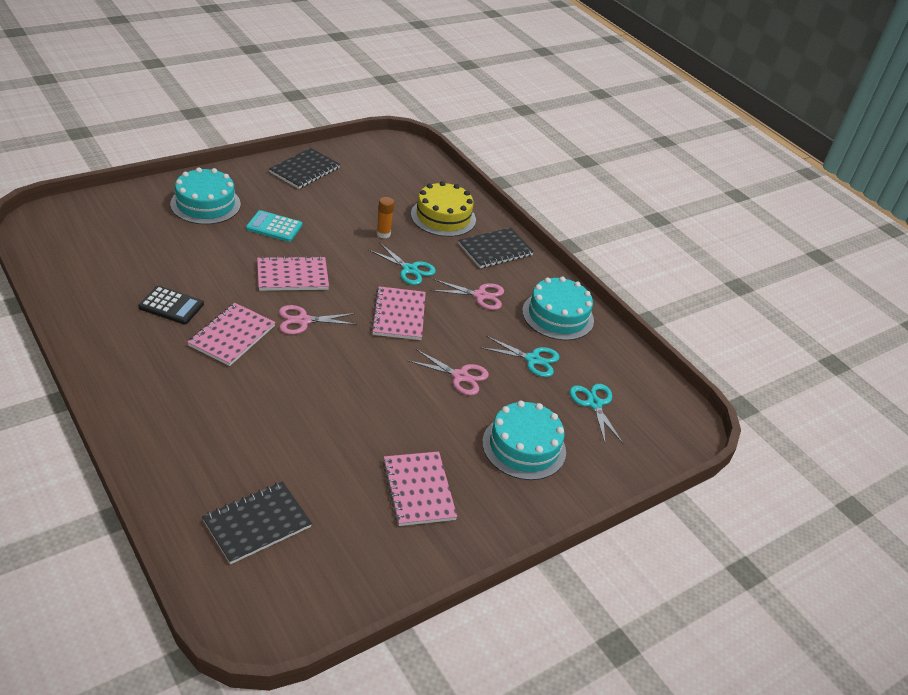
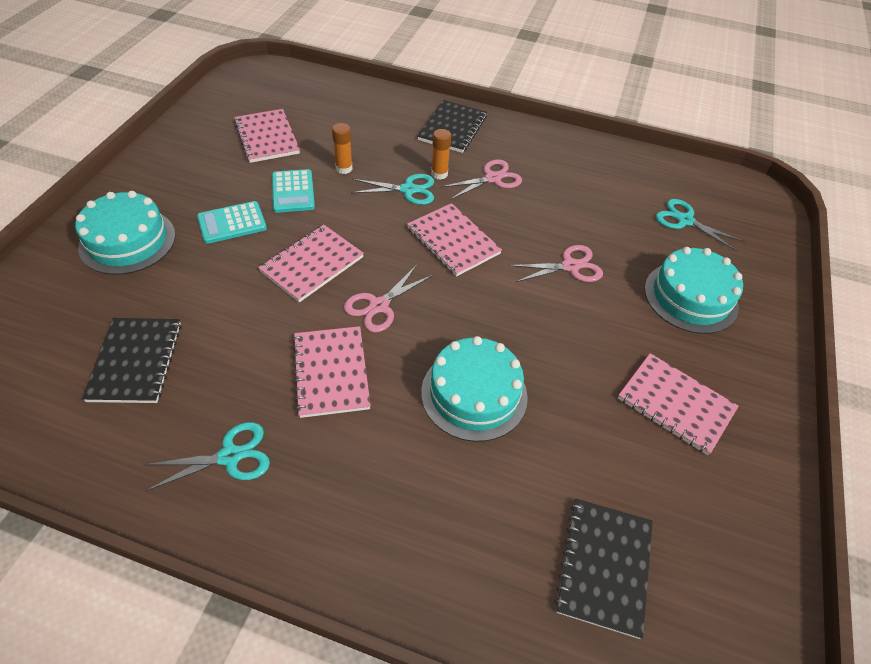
camera: 35 degrees left, 10 degrees up
(171, 306) = (226, 384): black calculator -> none
(305, 170) = (192, 145): black notebook -> black notebook (136, 361)
(333, 230) = (293, 191): none -> turquoise calculator
(356, 189) = (267, 137): none -> pink notebook
(443, 217) = (375, 122): yellow cake -> none
(445, 272) = (439, 174): none -> orange glue stick
(532, 359) = (599, 211): turquoise scissors -> turquoise scissors (230, 456)
(558, 315) = (568, 159): turquoise cake -> turquoise cake (474, 394)

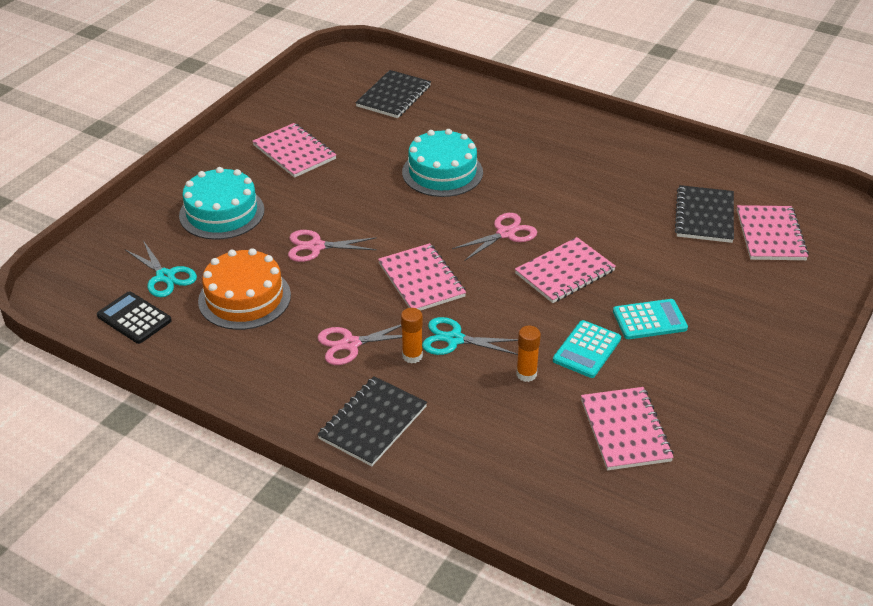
camera: 165 degrees left, 10 degrees down
(127, 241) = (751, 312): turquoise cake -> none
(230, 456) = (620, 159): turquoise scissors -> none
(293, 191) = (587, 350): turquoise calculator -> turquoise calculator turned 150 degrees counterclockwise
(331, 372) = (550, 194): pink notebook -> pink notebook (770, 235)
(602, 208) = (244, 298): none -> orange cake
(677, 182) = (134, 318): none -> black calculator

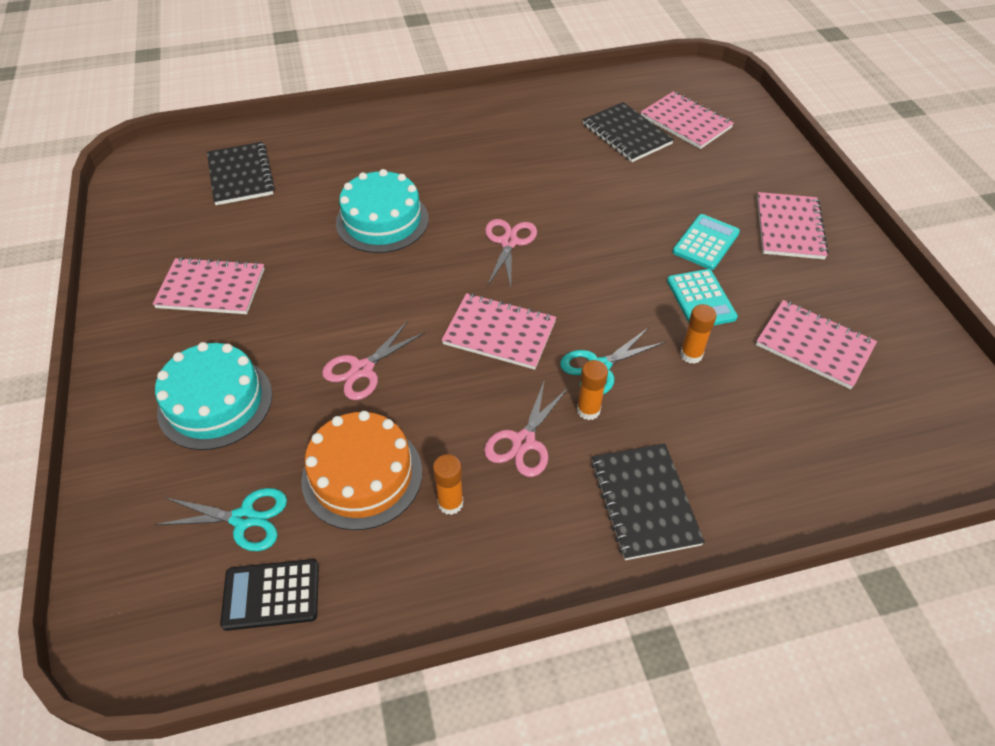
camera: 45 degrees left, 10 degrees up
(269, 343) = (450, 503): none -> orange glue stick
(565, 272) = (597, 245): pink notebook -> pink notebook (789, 228)

